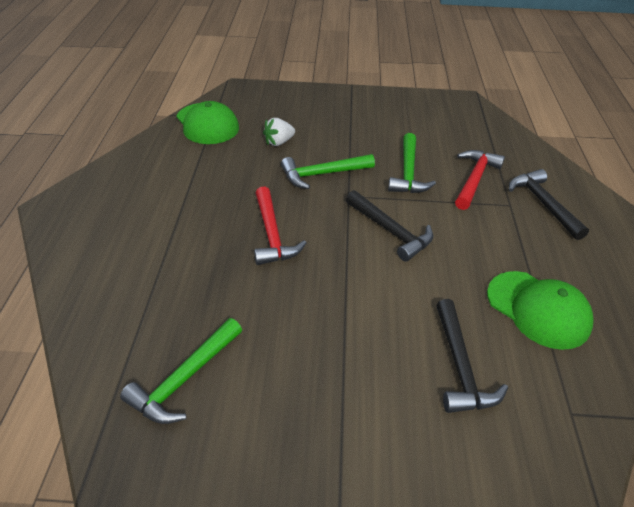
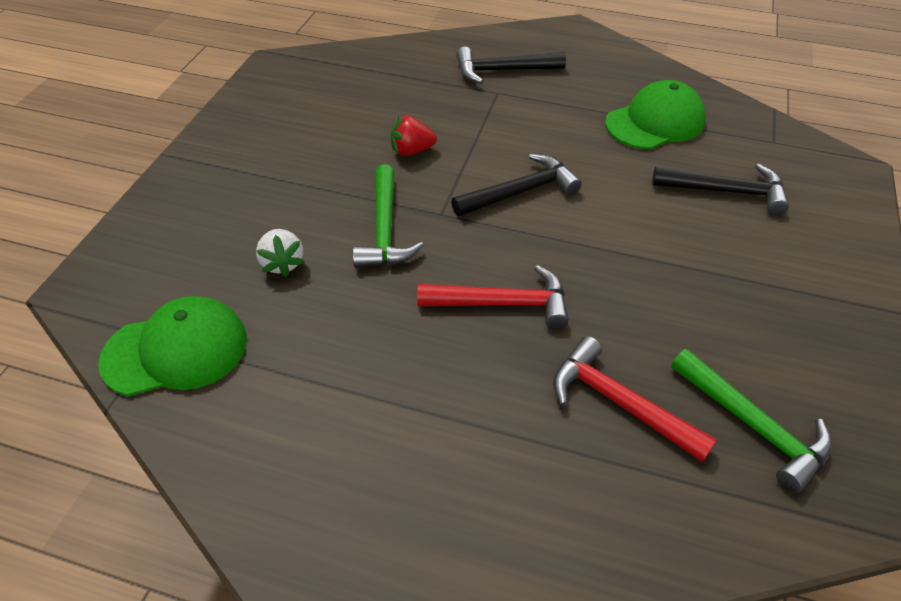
camera: 75 degrees left, 5 degrees up
(408, 172) = (411, 151): green hammer -> red strawberry
(474, 179) = (444, 103): red hammer -> red hammer (619, 402)

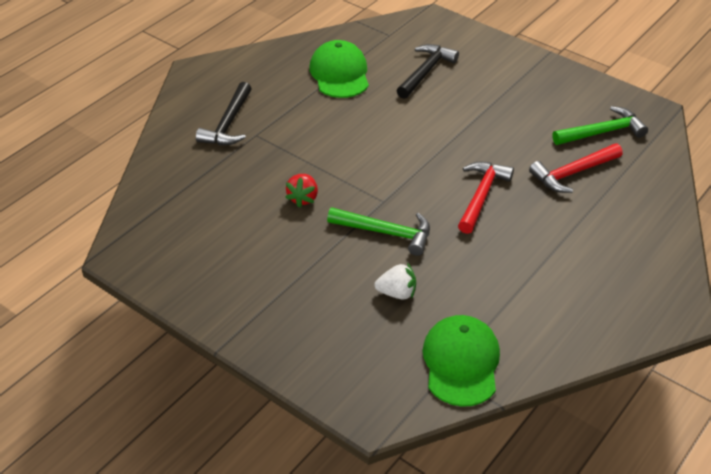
camera: 70 degrees left, 5 degrees down
(521, 192) = (380, 157): black hammer -> none

